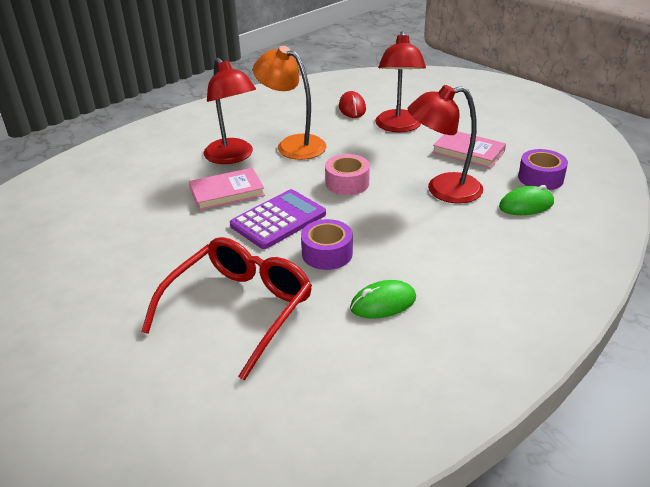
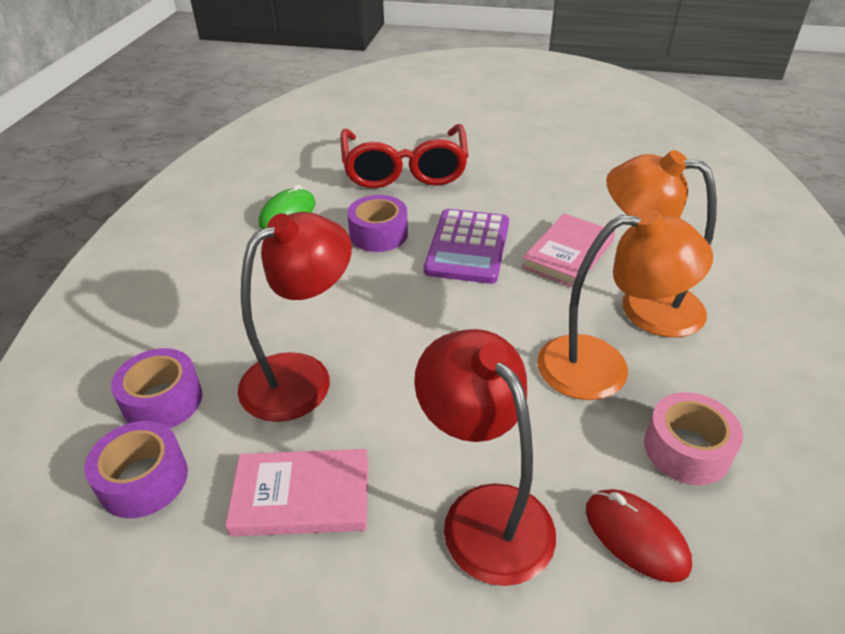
camera: 145 degrees right, 5 degrees up
(233, 157) = (644, 305): red lamp -> orange lamp
(347, 183) = (445, 329): pink tape -> pink tape (686, 449)
(526, 205) = (163, 401): green mouse -> purple tape

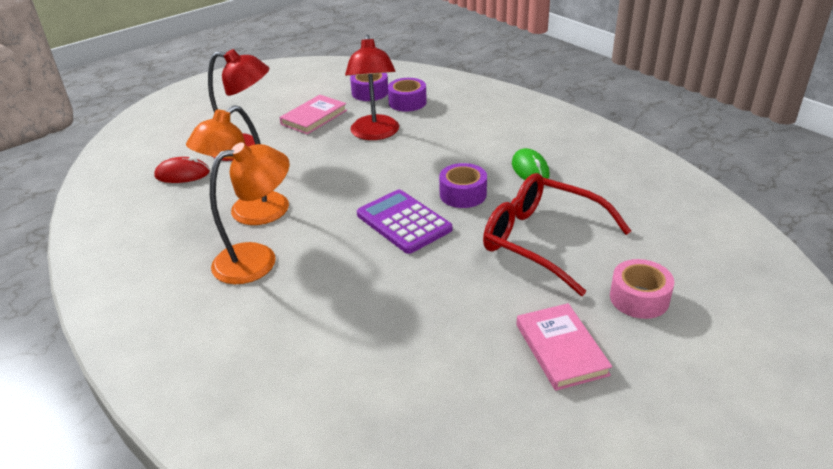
camera: 130 degrees right, 5 degrees down
(568, 254) = (339, 259): pink book -> pink book (561, 349)
(686, 449) = (180, 209): pink tape -> pink tape (639, 298)

